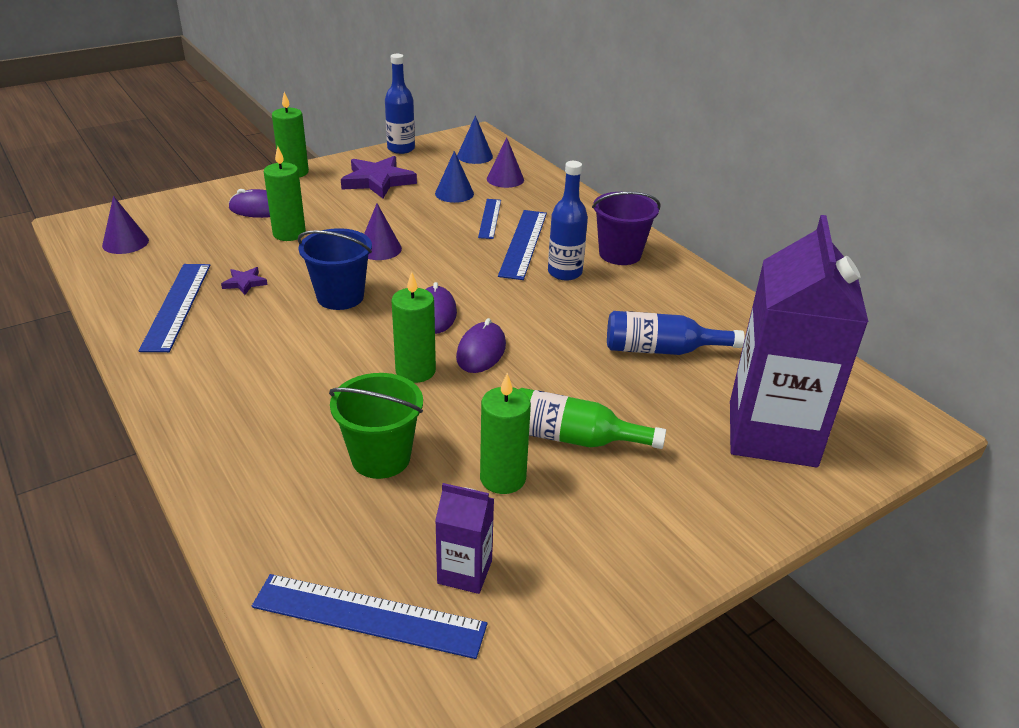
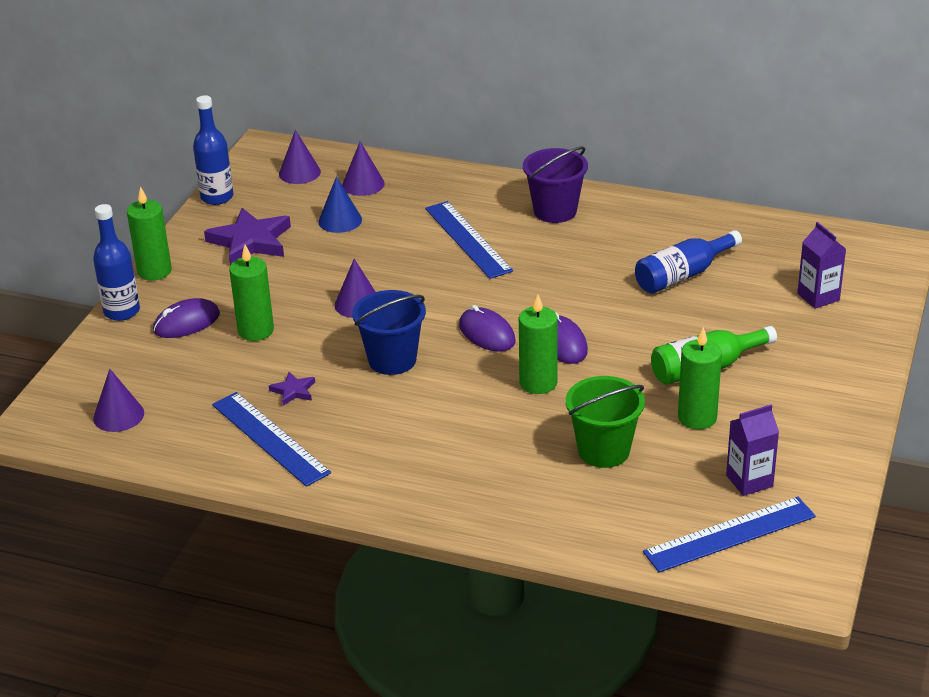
camera: 35 degrees left, 0 degrees up
(475, 156) = (299, 172): blue cone -> purple cone
(489, 218) = (407, 230): blue ruler -> none
(564, 272) = (535, 249): blue bottle -> blue bottle (122, 311)
(772, 433) = (818, 297): purple carton -> purple carton, size x0.44

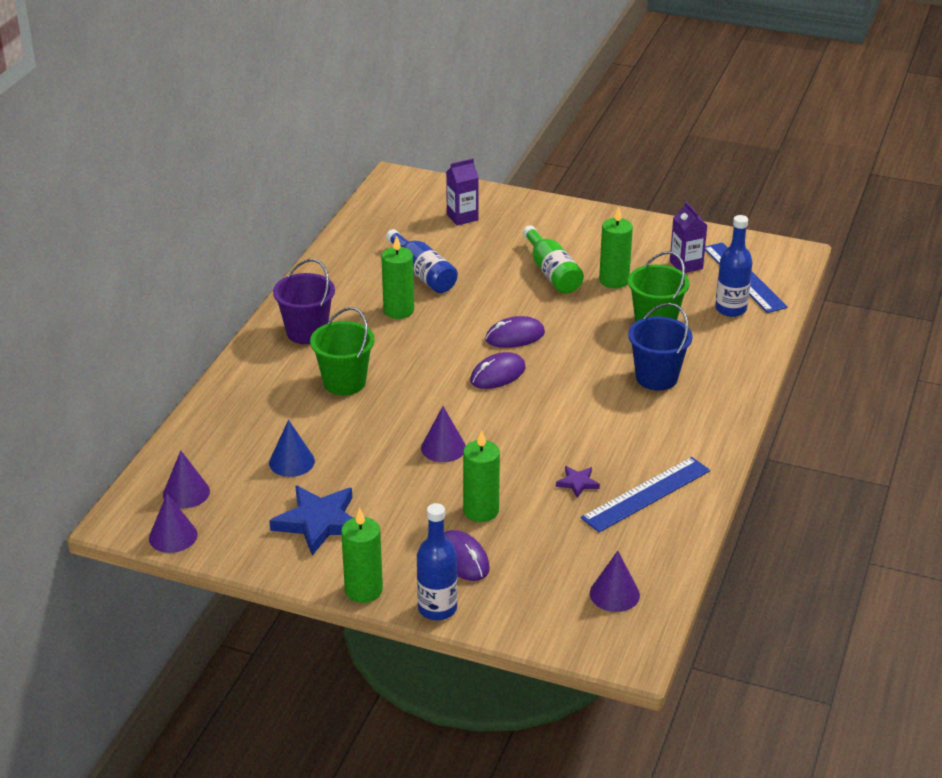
camera: 90 degrees left, 0 degrees up
(217, 197) = (221, 552): blue bottle -> blue bottle (730, 309)
(250, 241) = (318, 522): purple star -> blue star
(363, 184) = (224, 447): purple cone -> purple cone (173, 536)
(392, 360) = (533, 426): blue bucket -> blue bucket (656, 377)
(467, 239) = (344, 382): blue ruler -> green bucket
(538, 383) = (569, 350): green candle -> green candle (398, 310)

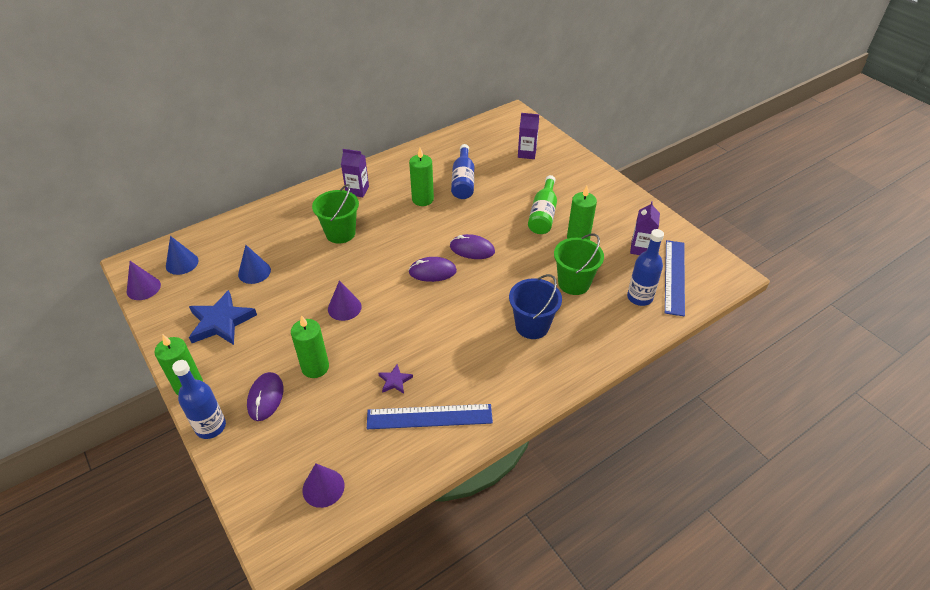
camera: 35 degrees right, 10 degrees up
(186, 493) = (182, 263): purple cone -> blue cone
(307, 332) = (357, 190): purple bucket -> purple carton

